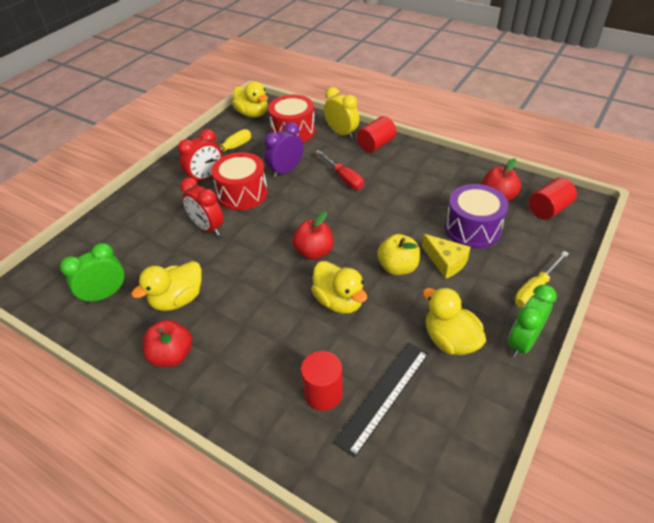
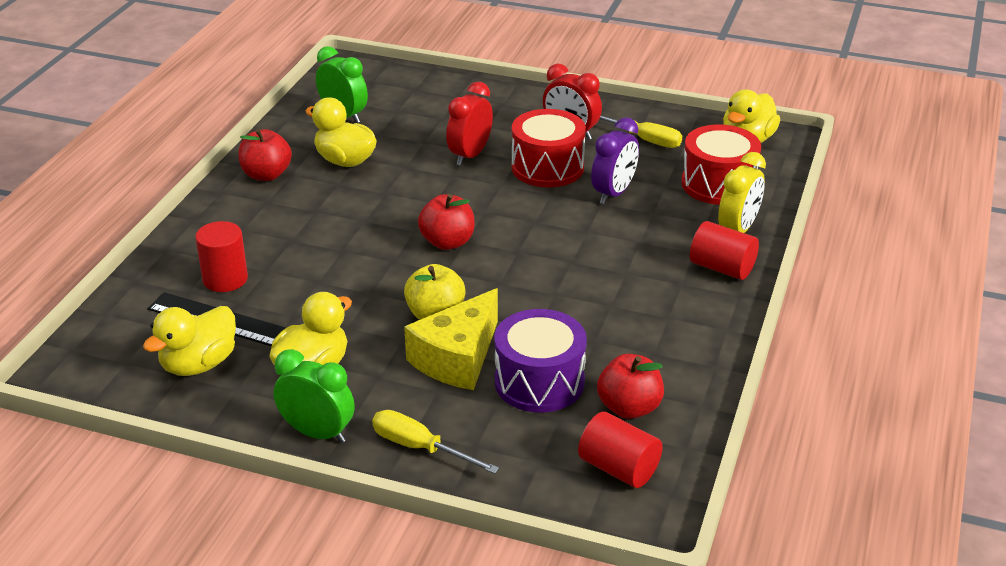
camera: 75 degrees right, 10 degrees down
(286, 171) = (613, 193): purple clock -> purple clock turned 90 degrees clockwise
(339, 301) = (363, 273): yellow duck -> yellow duck (199, 364)
(344, 178) = (617, 247): red screwdriver -> none
(445, 262) = (457, 358): yellow cheese -> yellow cheese, size x1.52

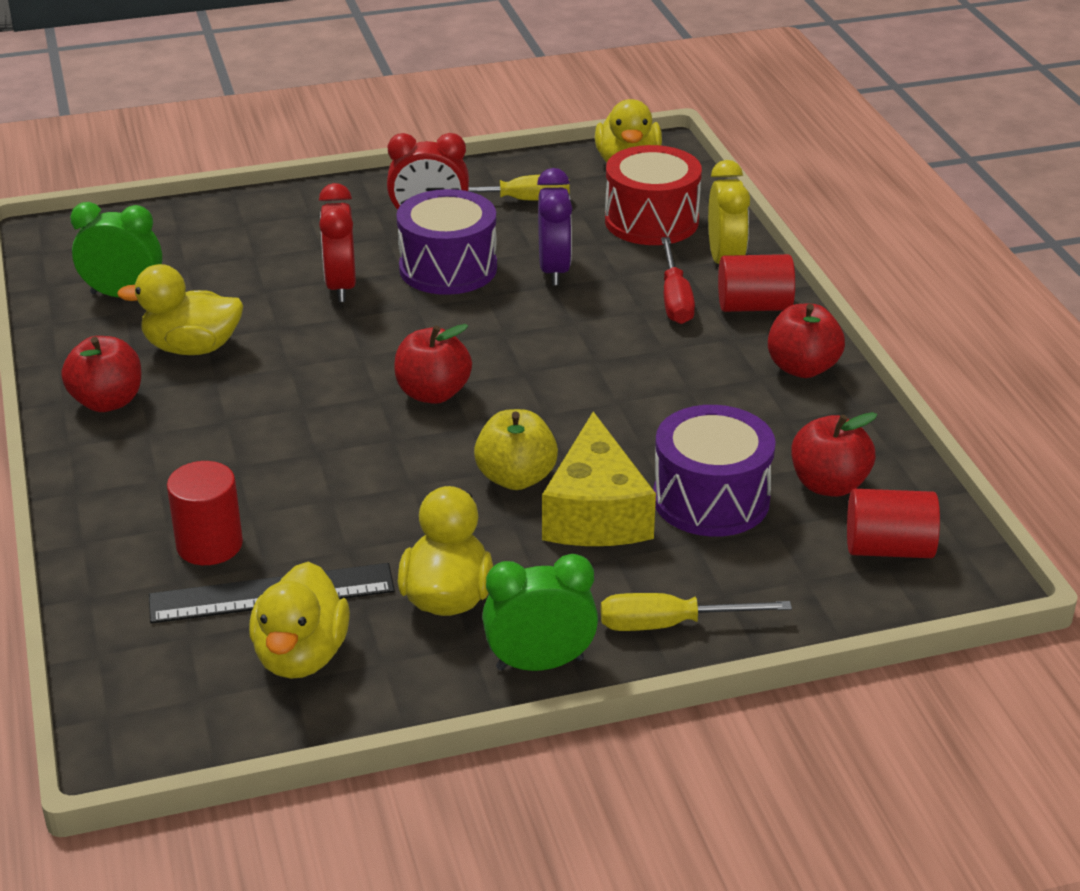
camera: 35 degrees left, 0 degrees up
(547, 167) = (448, 268): red drum -> purple drum
(672, 242) = (675, 299): none -> red screwdriver
(705, 323) = (802, 368): none -> red apple

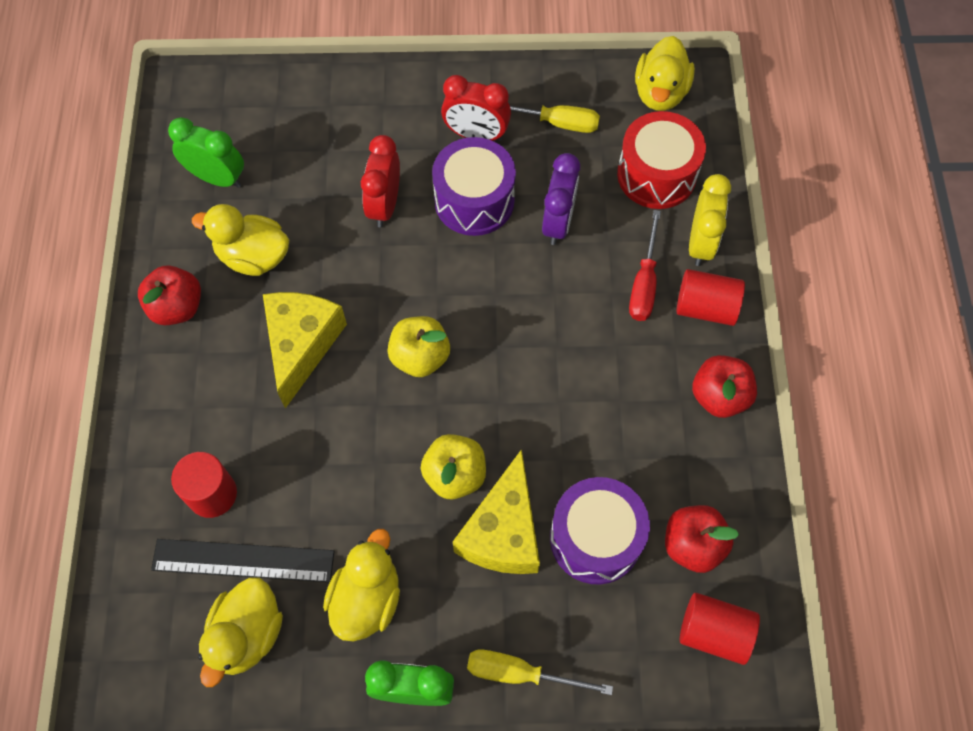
camera: 15 degrees right, 30 degrees up
(280, 406) = (301, 345): none -> yellow cheese
(433, 393) = (420, 357): red apple -> yellow apple

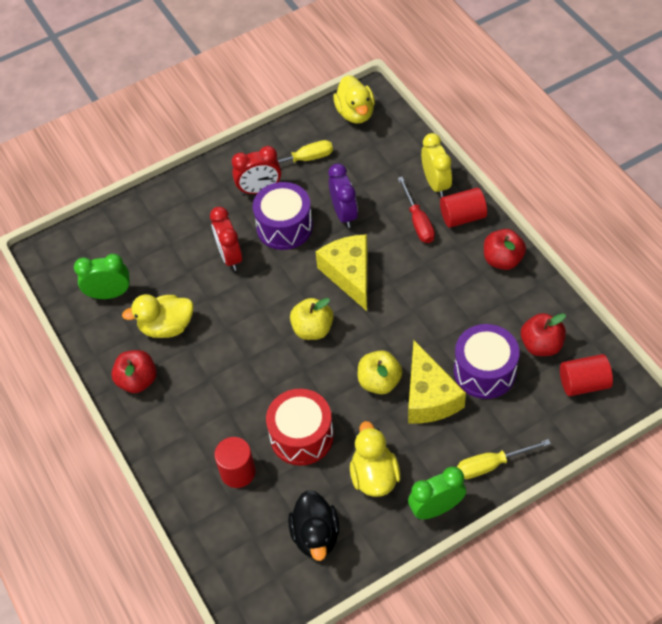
camera: 25 degrees left, 10 degrees down
(243, 560) = (284, 497): black ruler -> none
(247, 634) = (316, 535): yellow duck -> black duck
(301, 345) = (234, 360): yellow cheese -> yellow cheese (349, 274)
(656, 175) = (384, 159): red drum -> red drum (301, 436)

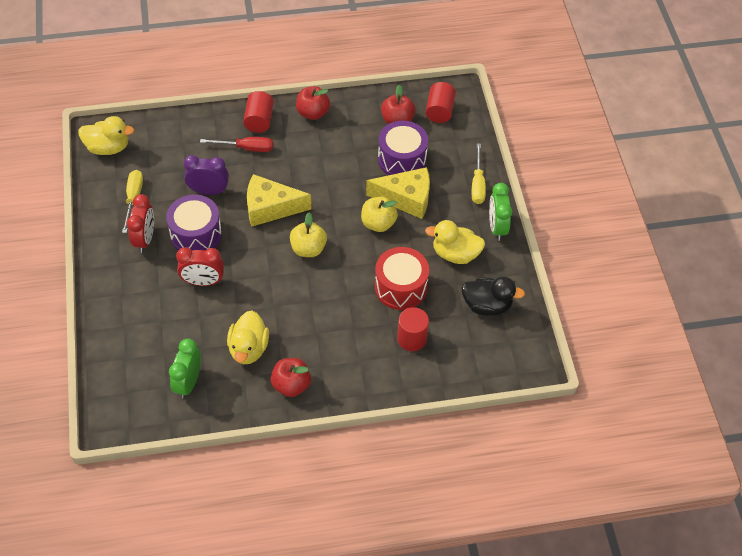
camera: 75 degrees left, 0 degrees up
(436, 184) = (217, 124): yellow clock -> none

